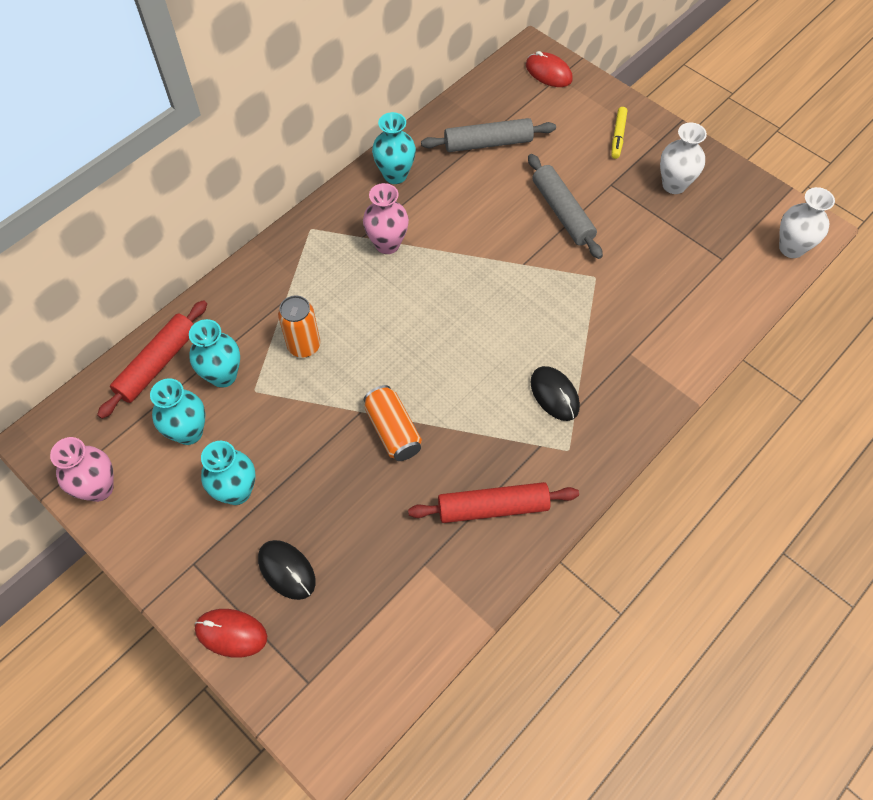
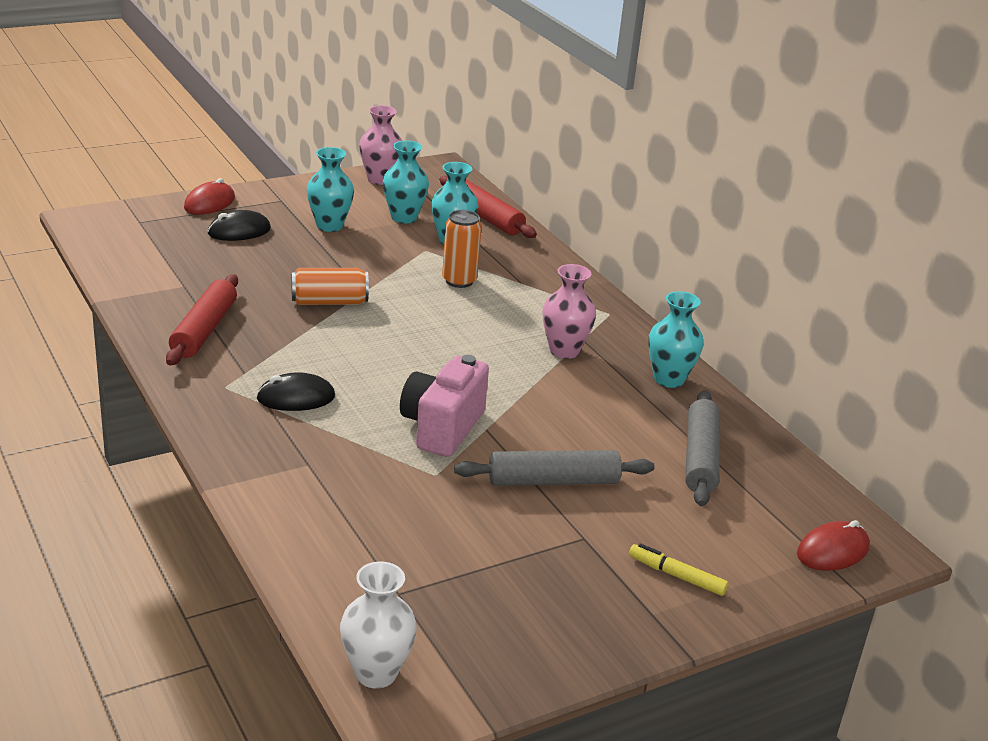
camera: 105 degrees right, 30 degrees down
(538, 289) = (442, 428): none -> pink camera
(674, 185) = (557, 597): white vase -> none

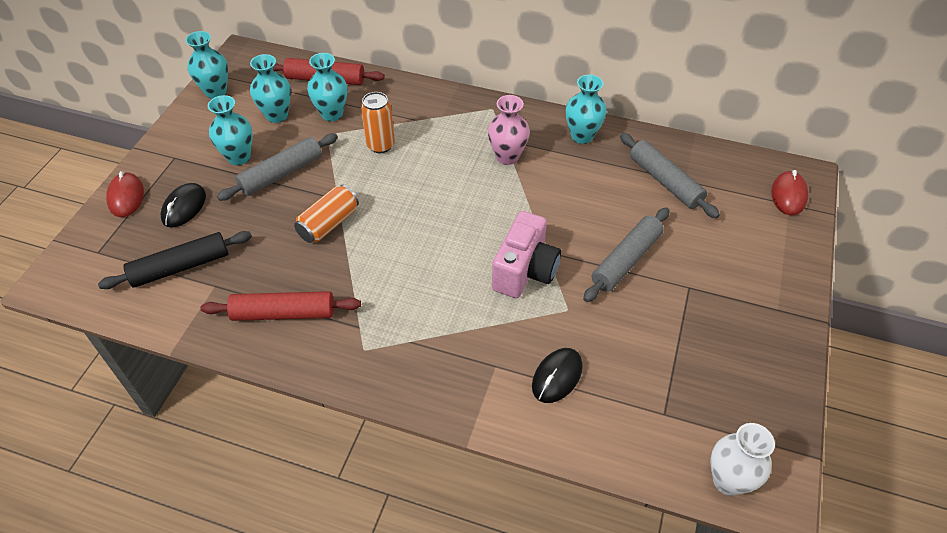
camera: 40 degrees left, 20 degrees up
(179, 261) = (180, 267): none -> black rolling pin
(204, 330) = (283, 313): red rolling pin -> red rolling pin turned 60 degrees counterclockwise
(296, 398) = (417, 320): black mouse -> black mouse (557, 376)
(345, 253) = (281, 174): none -> grey rolling pin
(380, 179) = (216, 92): pink vase -> turquoise vase
(442, 428) = (525, 271): pink camera -> pink camera turned 135 degrees counterclockwise
(676, 575) = (755, 273): yellow marker -> none

